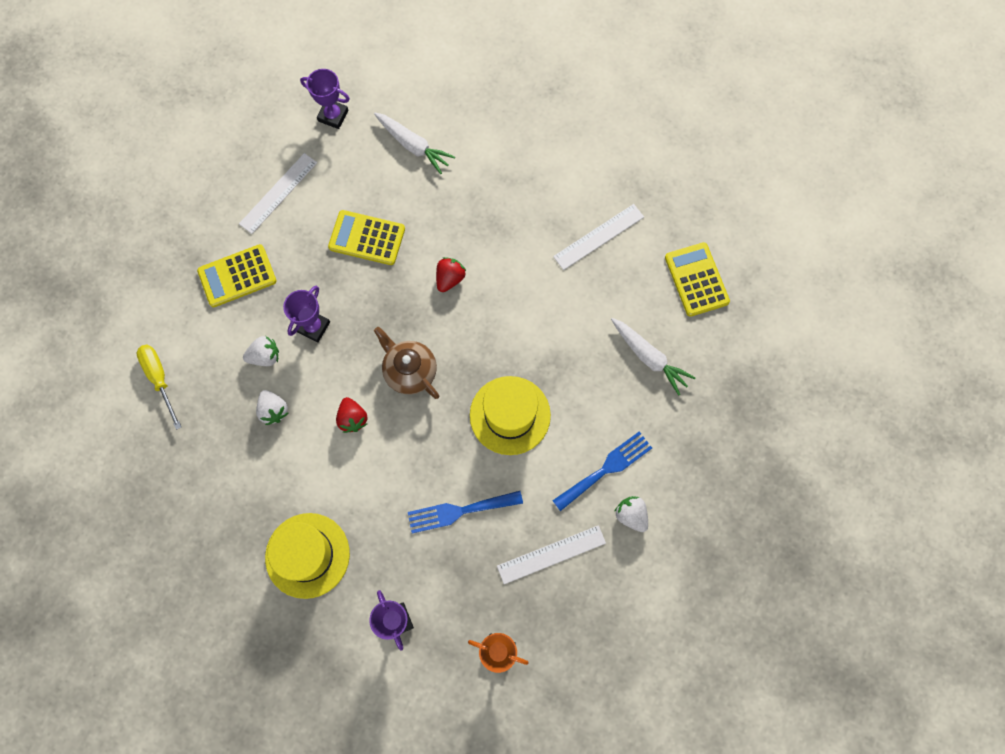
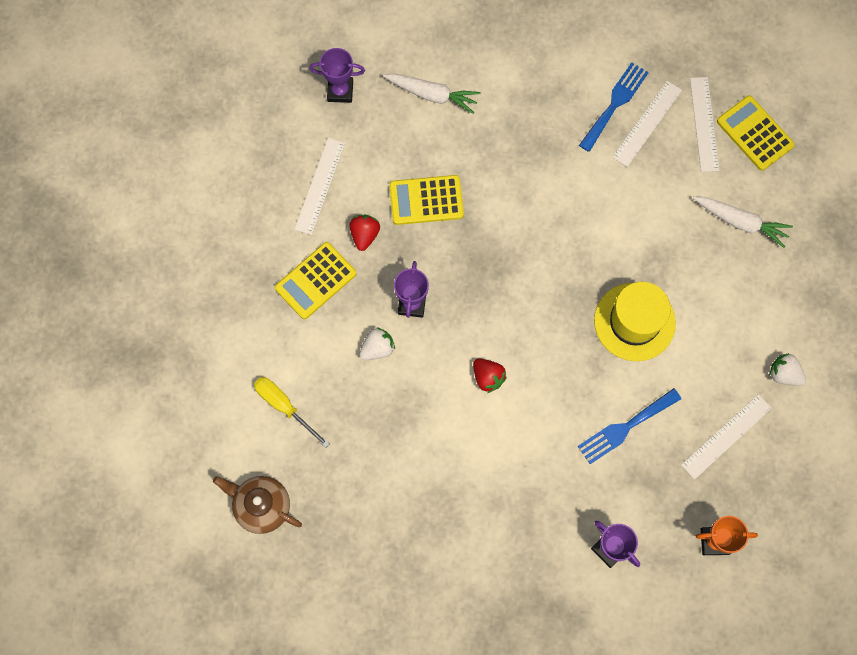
camera: 20 degrees left, 0 degrees up
(274, 410) = (409, 397): white strawberry -> none
(307, 555) = (501, 520): yellow hat -> none
(409, 371) = (522, 313): brown teapot -> brown teapot (261, 506)
(450, 278) = (523, 212): red strawberry -> red strawberry (364, 235)
(606, 469) = (743, 340): blue fork -> blue fork (615, 104)
(652, 255) = (704, 124): none -> white ruler

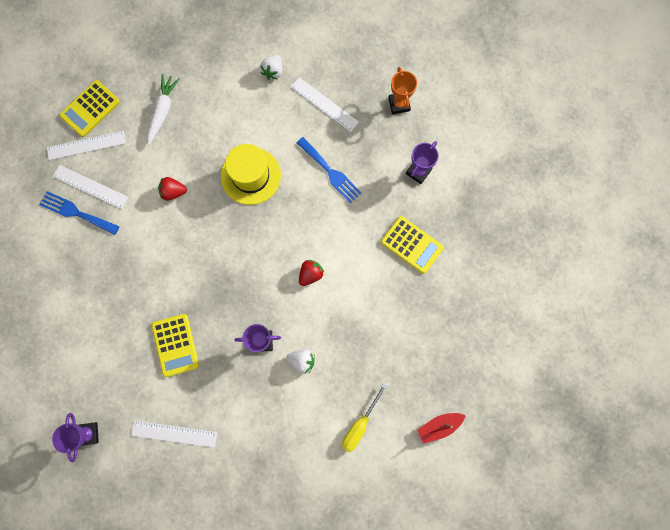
camera: 100 degrees left, 5 degrees up
(261, 506) = (439, 426): brown teapot -> red boat
(315, 281) = (255, 420): yellow calculator -> yellow calculator (411, 245)
(364, 235) = (211, 389): red strawberry -> red strawberry (173, 192)
(377, 348) = (302, 361): white strawberry -> white strawberry turned 150 degrees clockwise
(432, 95) = (83, 356): white carrot -> none

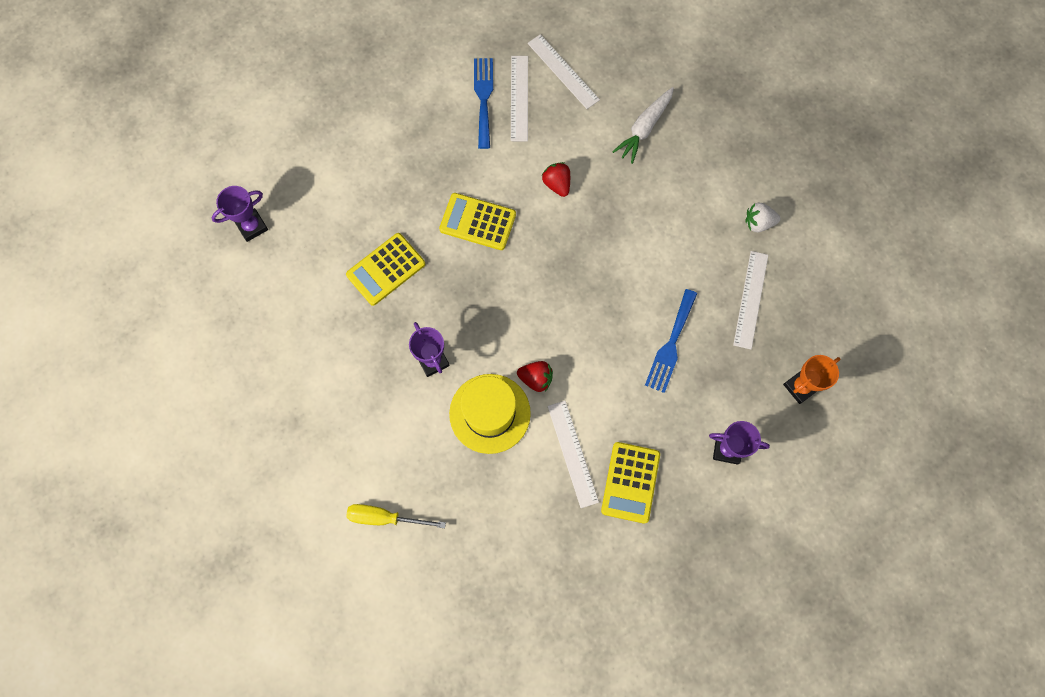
camera: 65 degrees right, 5 degrees down
(90, 109) = (606, 55): yellow calculator -> yellow calculator (477, 222)
(163, 111) = (644, 128): white carrot -> white carrot turned 135 degrees clockwise
(174, 434) = (288, 314): white ruler -> white ruler (572, 453)
(251, 176) = (619, 257): yellow hat -> yellow hat (490, 413)
(302, 361) = (430, 416): white strawberry -> none
(439, 426) = (424, 615): red boat -> none

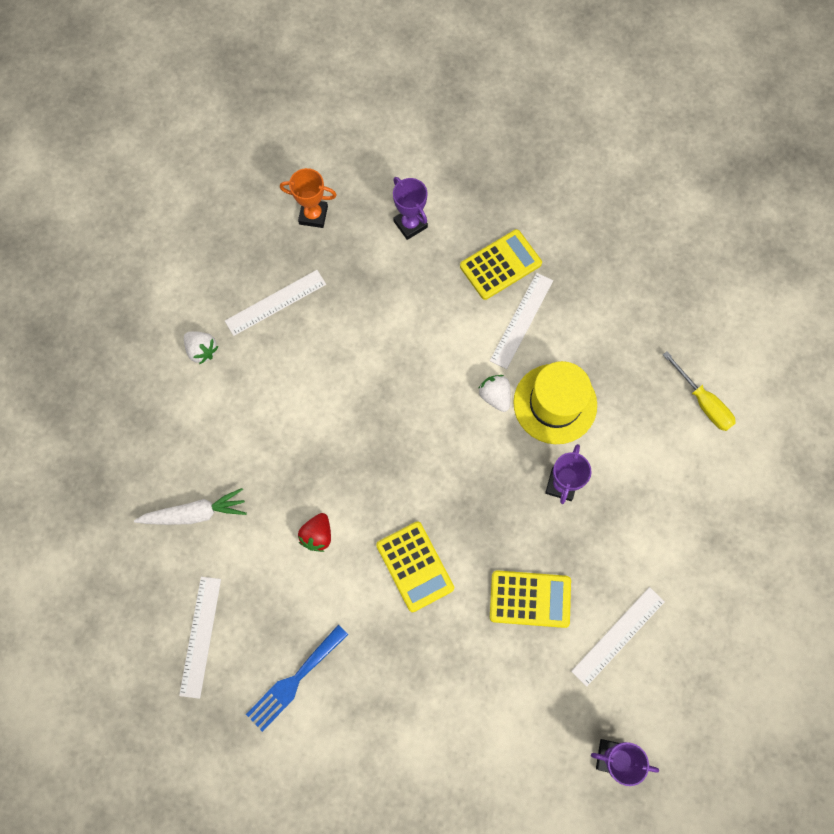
camera: 135 degrees left, 0 degrees up
(519, 98) = (264, 649): white ruler -> white ruler (618, 636)
(536, 379) = (495, 396): red strawberry -> white strawberry
(671, 345) = (370, 326): blue fork -> none

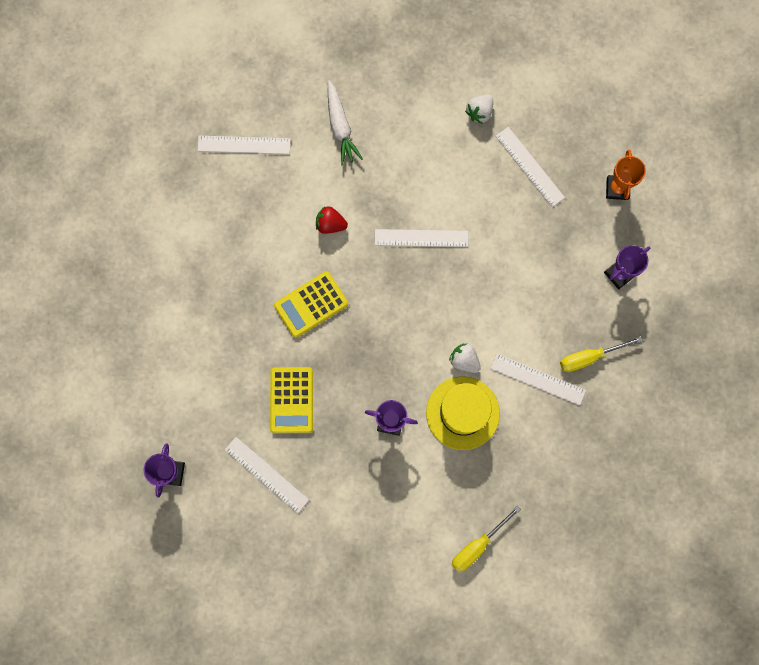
camera: 85 degrees right, 5 degrees up
(294, 680) = (215, 220): blue fork -> none
(346, 430) = (421, 238): none -> white ruler
(495, 396) = (464, 360): white strawberry -> white strawberry turned 105 degrees counterclockwise
(500, 265) = (589, 357): yellow calculator -> yellow screwdriver

